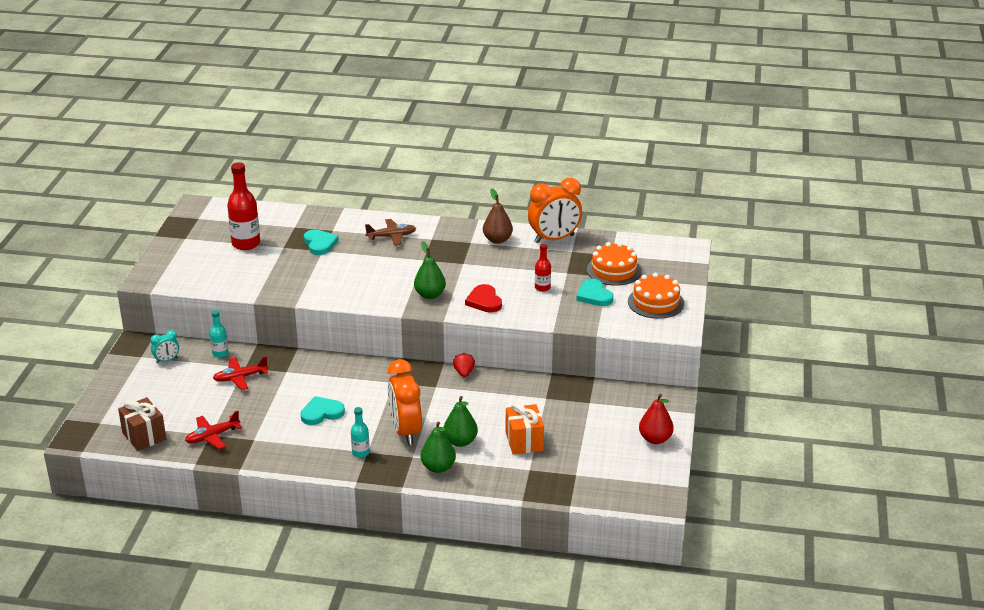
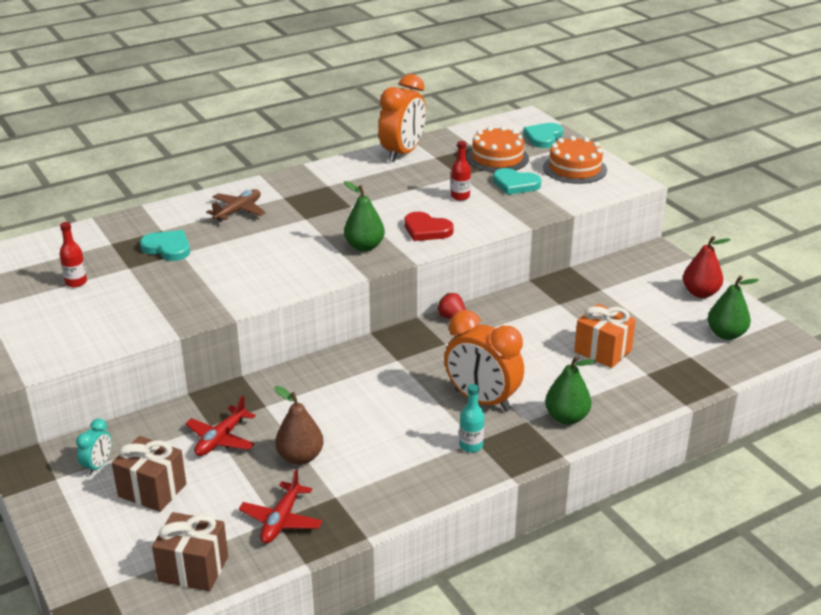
camera: 40 degrees left, 0 degrees up
(175, 387) = (152, 490): none -> brown gift
(220, 353) = (157, 425): turquoise bottle -> none
(246, 244) = (76, 282): red bottle -> red bottle, size x0.53
(321, 413) = (369, 428): turquoise heart -> turquoise heart (543, 137)
(460, 441) = (548, 382): green pear -> green pear (726, 334)
(497, 240) = (351, 174): brown pear -> brown pear (300, 457)

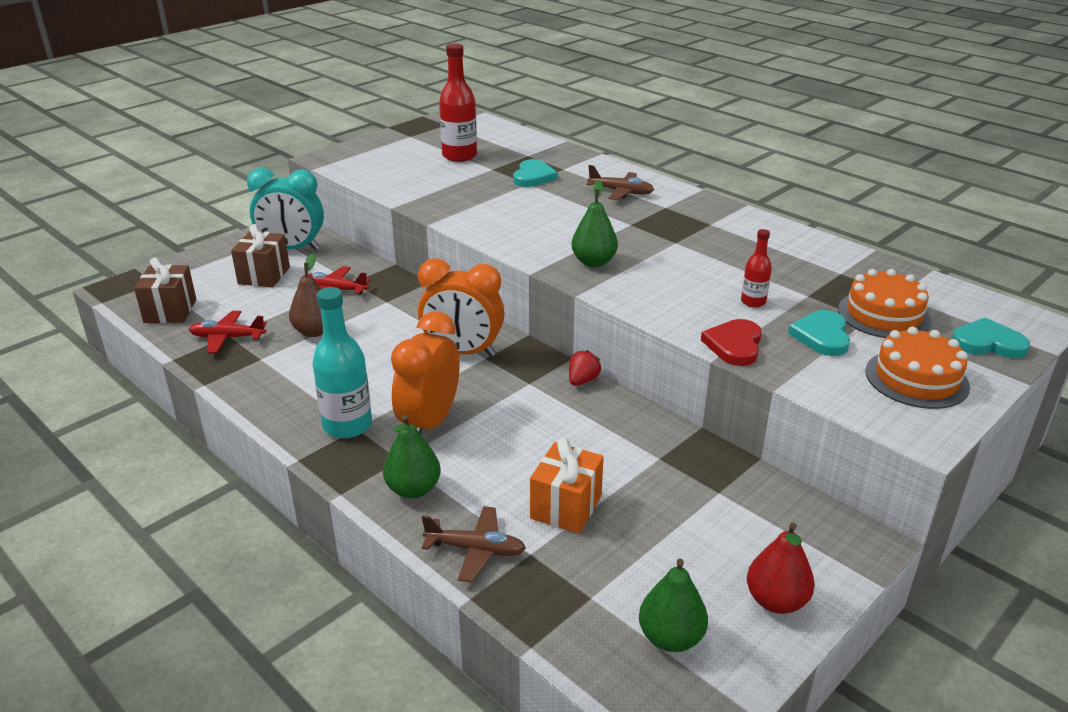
camera: 75 degrees right, 0 degrees up
(76, 282) = (459, 156): red bottle -> red bottle, size x1.87
(98, 466) = (292, 249): turquoise clock -> turquoise clock, size x2.10
(402, 153) = (828, 252): orange clock -> orange clock (463, 352)
(426, 230) = (655, 291): red heart -> red heart (734, 345)
(471, 446) = (347, 425): turquoise bottle -> turquoise bottle, size x1.87
(639, 396) = (475, 550): none -> brown plane

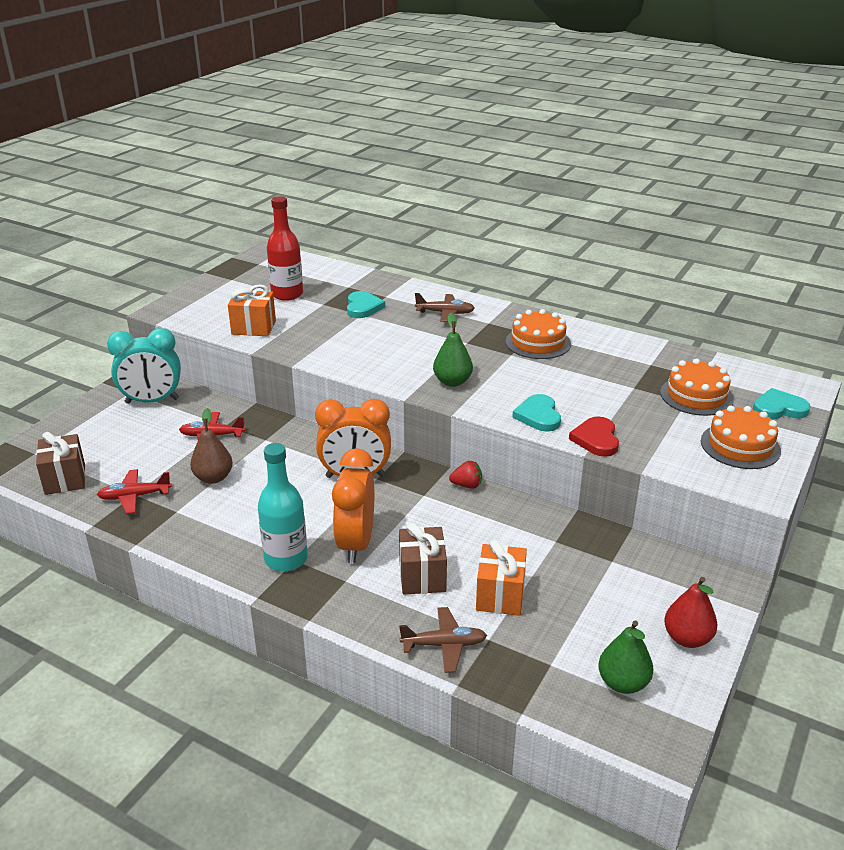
camera: 15 degrees left, 0 degrees up
(264, 275) = (138, 431): brown gift -> brown gift (422, 576)
(407, 183) = (253, 327): none -> orange gift
(413, 489) = (369, 604): green pear -> none
(582, 380) = (467, 485): red strawberry -> red strawberry turned 75 degrees clockwise
(713, 234) = (538, 342): none -> orange cake
(753, 302) = (594, 399): red bottle -> none
(822, 336) = (658, 421): turquoise heart -> turquoise heart (538, 416)

